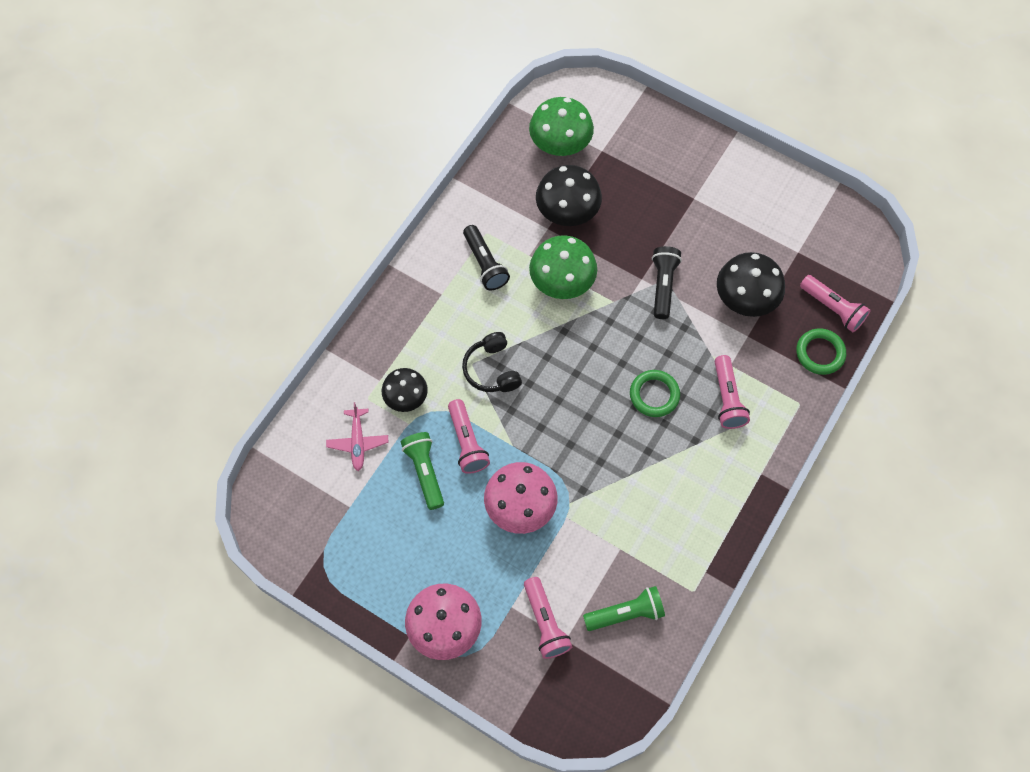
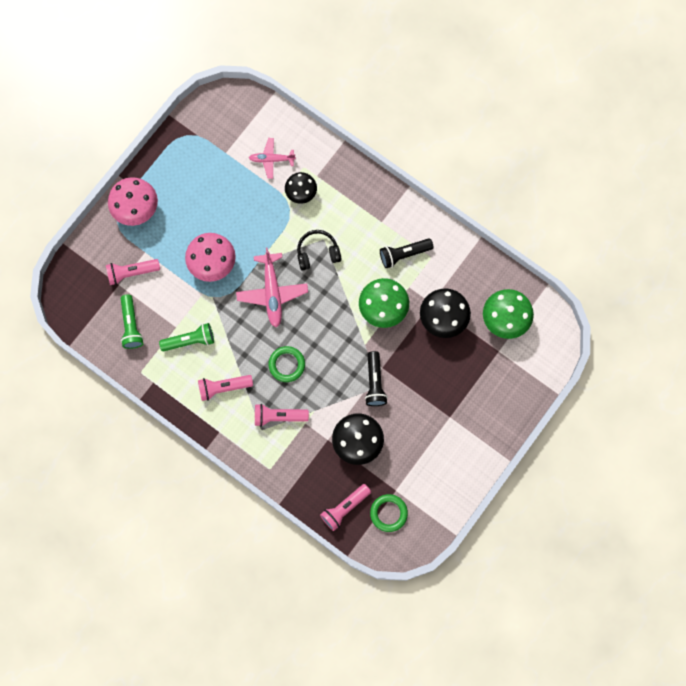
camera: 95 degrees right, 10 degrees up
(424, 472) = (245, 202): green flashlight -> green flashlight (190, 340)
(467, 442) = (264, 232): pink flashlight -> pink flashlight (223, 388)
(555, 423) = (272, 292): none -> pink plane
(663, 286) = (375, 382): black flashlight -> black flashlight turned 75 degrees clockwise
(820, 353) = (308, 491): green ring -> green ring (388, 513)

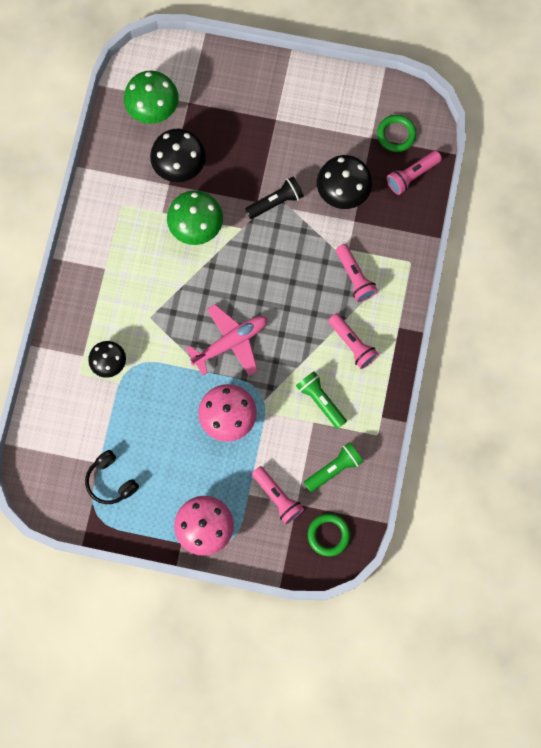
camera: 115 degrees left, 0 degrees up
(271, 159) = (85, 411): pink plane -> none
(286, 364) = (298, 293): green ring -> green ring (328, 535)
(317, 253) = (167, 316): black headphones -> black headphones (111, 481)
(345, 508) = (412, 176): pink flashlight -> pink flashlight turned 120 degrees clockwise
(404, 254) = (130, 231): black flashlight -> none

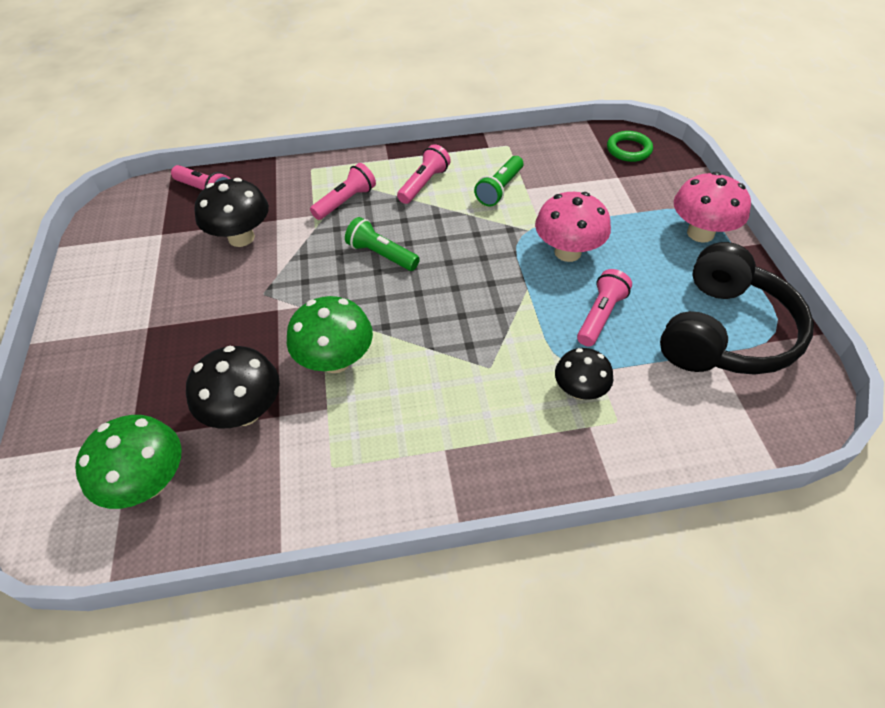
camera: 110 degrees left, 25 degrees down
(111, 481) = (724, 332): black headphones -> black headphones, size x2.01
(231, 342) = (477, 277): pink plane -> none
(276, 202) = (272, 291): black flashlight -> none
(277, 497) = (622, 191): pink flashlight -> pink flashlight (600, 316)
(334, 468) = (563, 163): green flashlight -> green flashlight (381, 255)
(396, 134) = (154, 215): green ring -> none

